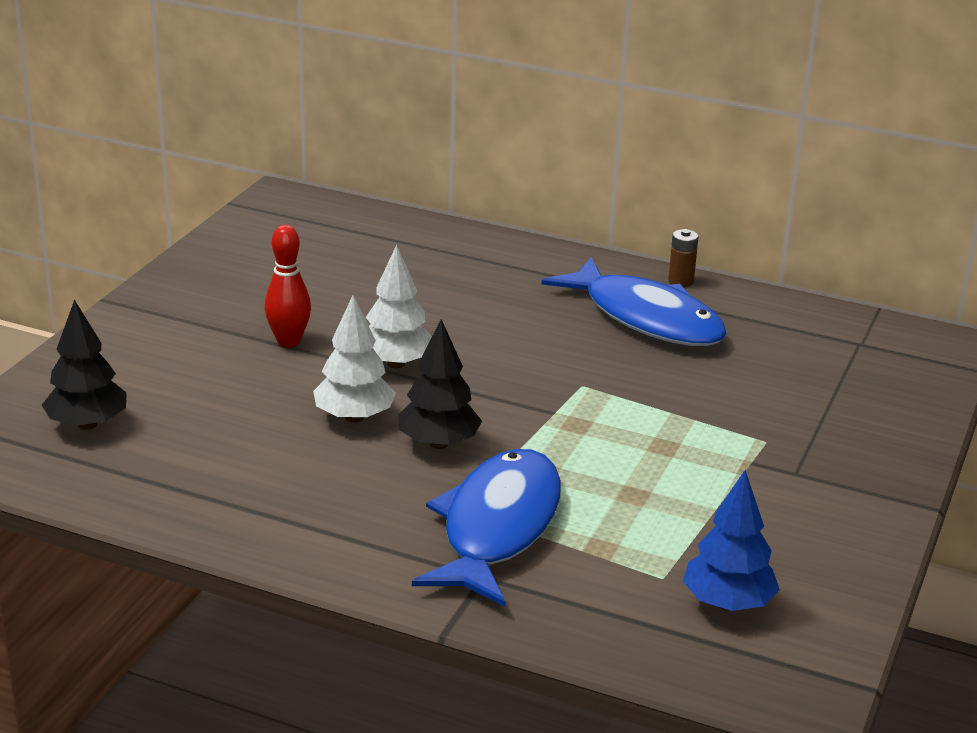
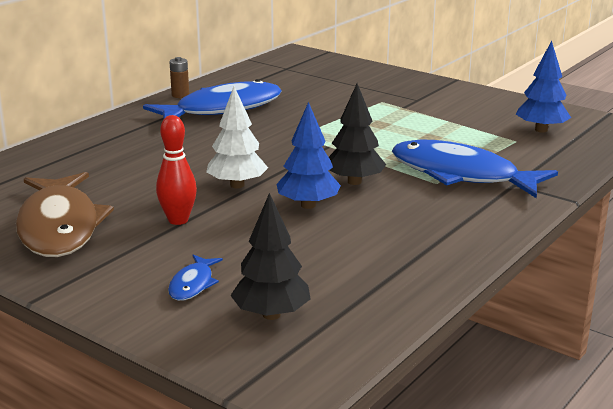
camera: 75 degrees left, 5 degrees down
(144, 373) = (193, 284): none -> blue fish
(254, 281) = (59, 227): none -> brown fish
(354, 417) = (308, 205): white tree -> blue tree

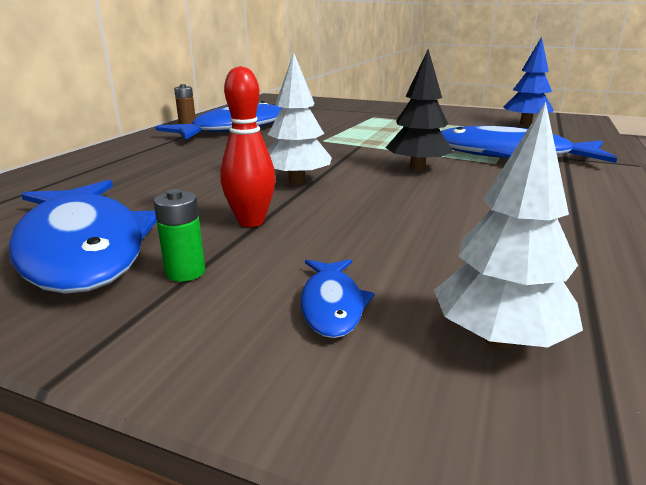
camera: 15 degrees left, 0 degrees up
(59, 227) = (83, 248): brown fish -> blue fish
(117, 252) = (185, 272): none -> green battery
(271, 315) = (498, 338): black tree -> white tree
(308, 205) = (393, 192): blue tree -> none

